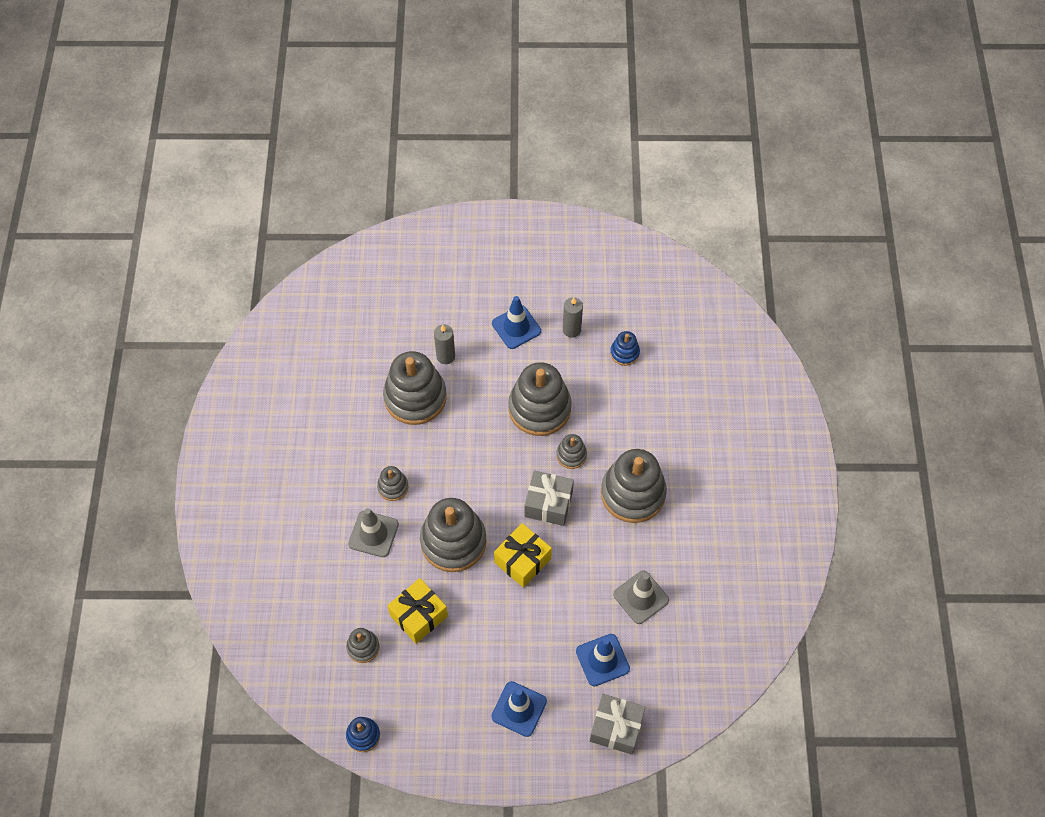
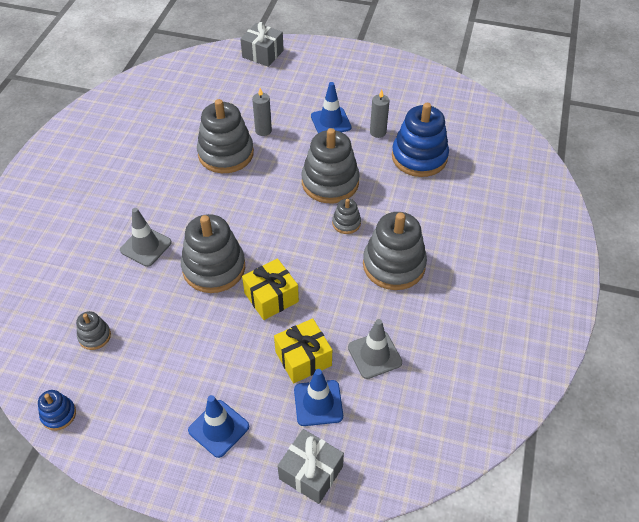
camera: 15 degrees right, 10 degrees down
(393, 487) = (178, 214): grey stacking toy -> none
(419, 616) = (157, 321): yellow gift -> yellow gift (303, 358)
(548, 504) = (312, 257): grey gift -> grey gift (262, 54)
(624, 353) = (419, 157): blue stacking toy -> blue stacking toy, size x2.09

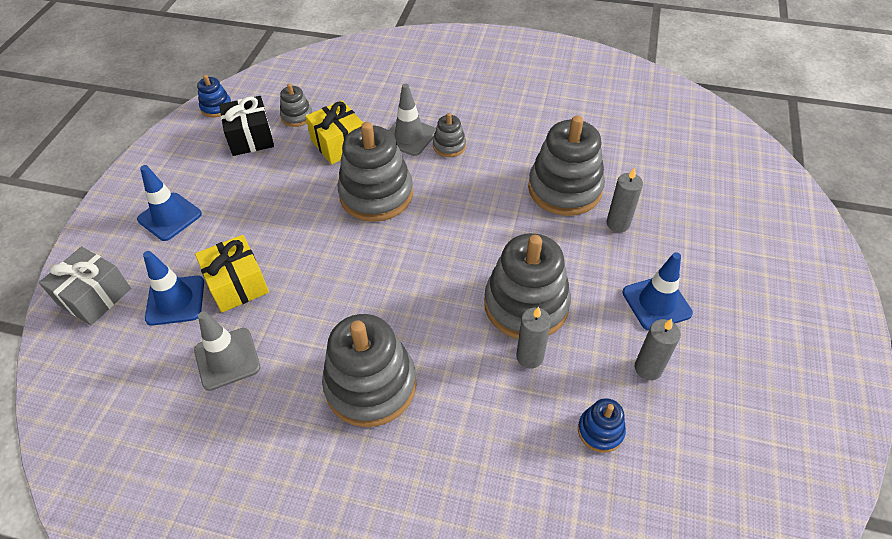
camera: 90 degrees right, 0 degrees up
(117, 374) = (250, 137): none -> black gift
(262, 54) = (788, 212): grey gift -> none
(271, 297) = (329, 249): yellow gift -> yellow gift (339, 144)
(346, 223) = (449, 325): grey stacking toy -> grey stacking toy (449, 146)
(370, 183) = (529, 357): none -> grey candle
(419, 157) = (600, 431): blue stacking toy -> blue stacking toy, size x0.48

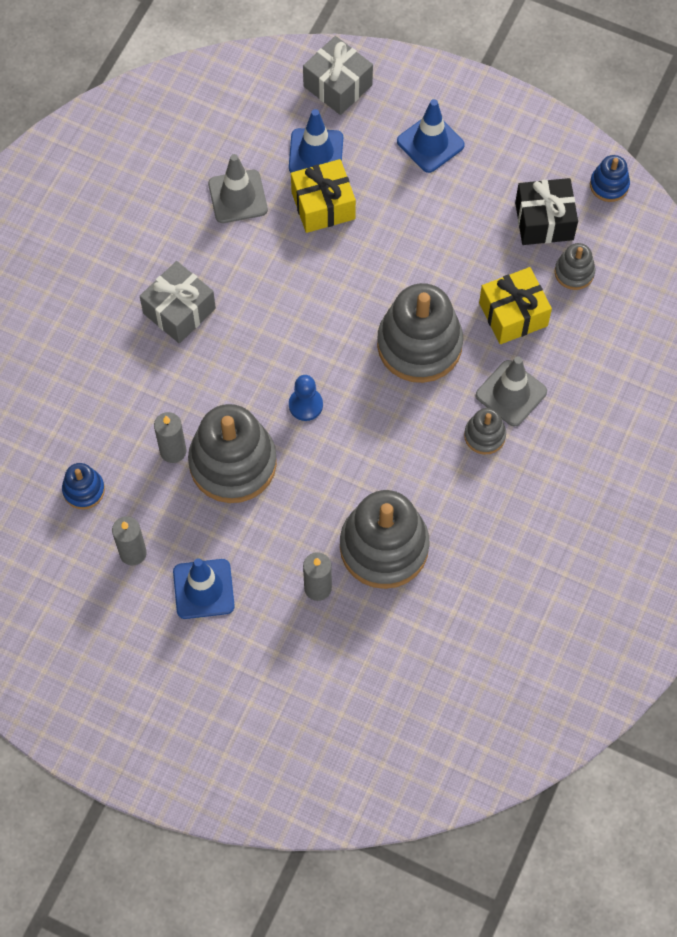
camera: 100 degrees right, 15 degrees up
(371, 385) = (179, 311): grey stacking toy -> grey gift
(452, 261) = (305, 405): none -> blue pawn

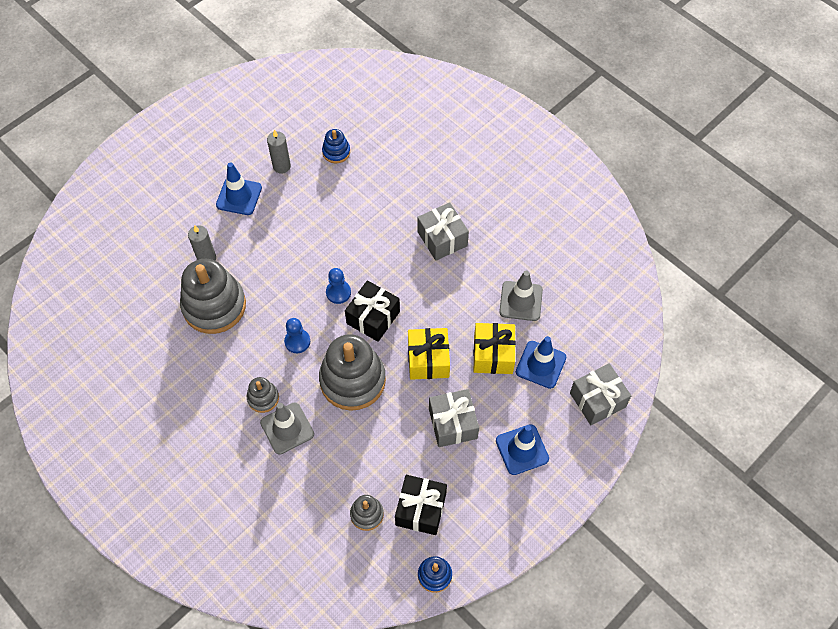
camera: 110 degrees right, 5 degrees down
(173, 451) = (340, 206): grey candle -> none
(233, 463) = (316, 237): grey stacking toy -> none
(325, 352) = (373, 317): none -> black gift
(393, 426) = (297, 341): none -> blue pawn
(429, 221) = (452, 423): none -> grey gift
(513, 314) = (349, 454): yellow gift -> yellow gift (428, 360)

